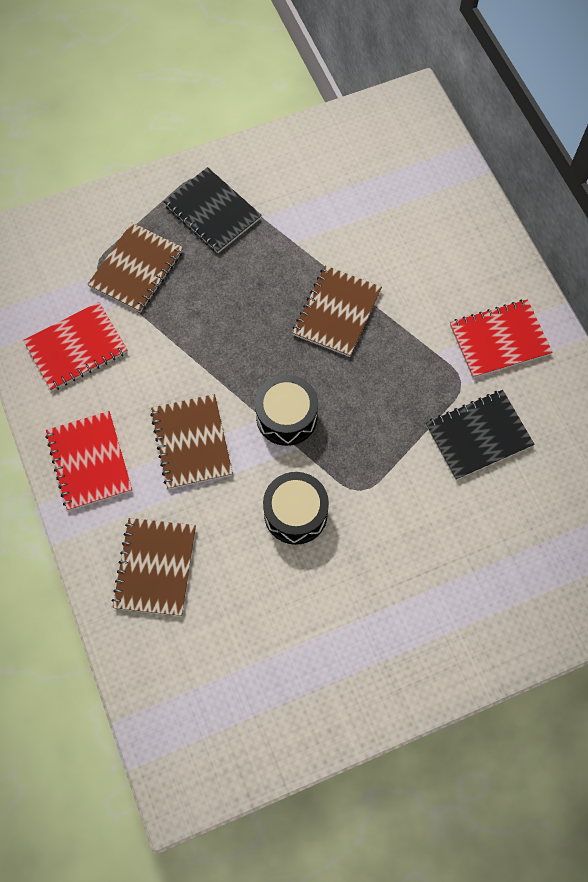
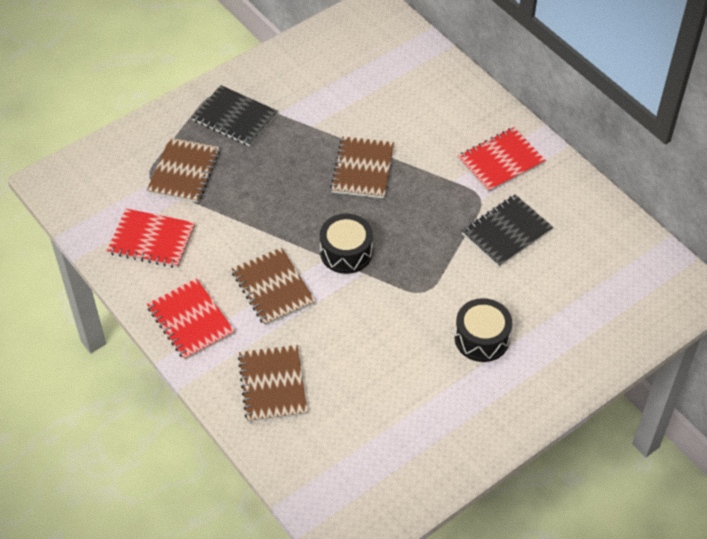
camera: 15 degrees left, 15 degrees down
(76, 348) = (151, 240): red notebook -> red notebook turned 60 degrees clockwise
(295, 513) = (376, 320): black drum -> black drum (481, 338)

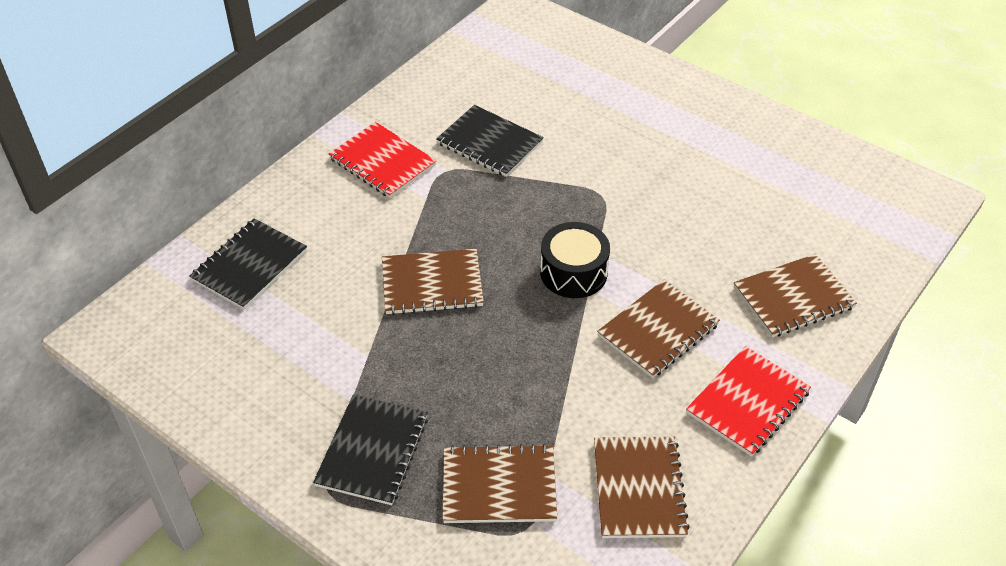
camera: 105 degrees left, 5 degrees down
(151, 240) = (639, 488): red notebook -> brown notebook
(412, 76) = (249, 265): none -> black notebook
(481, 338) = (642, 141): black drum -> none

